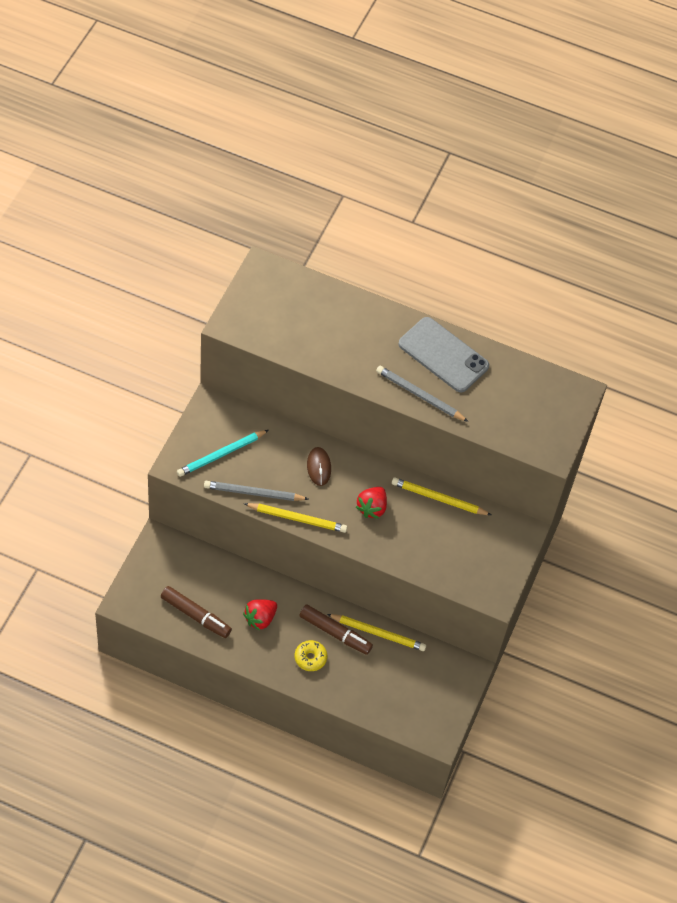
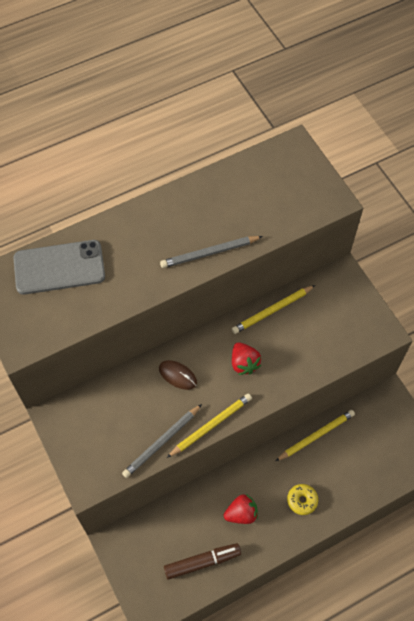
camera: 45 degrees left, 5 degrees up
(221, 454) = (106, 441): turquoise pencil -> none
(260, 619) = (241, 513): red strawberry -> red strawberry turned 105 degrees counterclockwise
(335, 633) = (294, 466): brown marker -> none
(443, 355) = (186, 210): grey phone -> grey phone (59, 267)

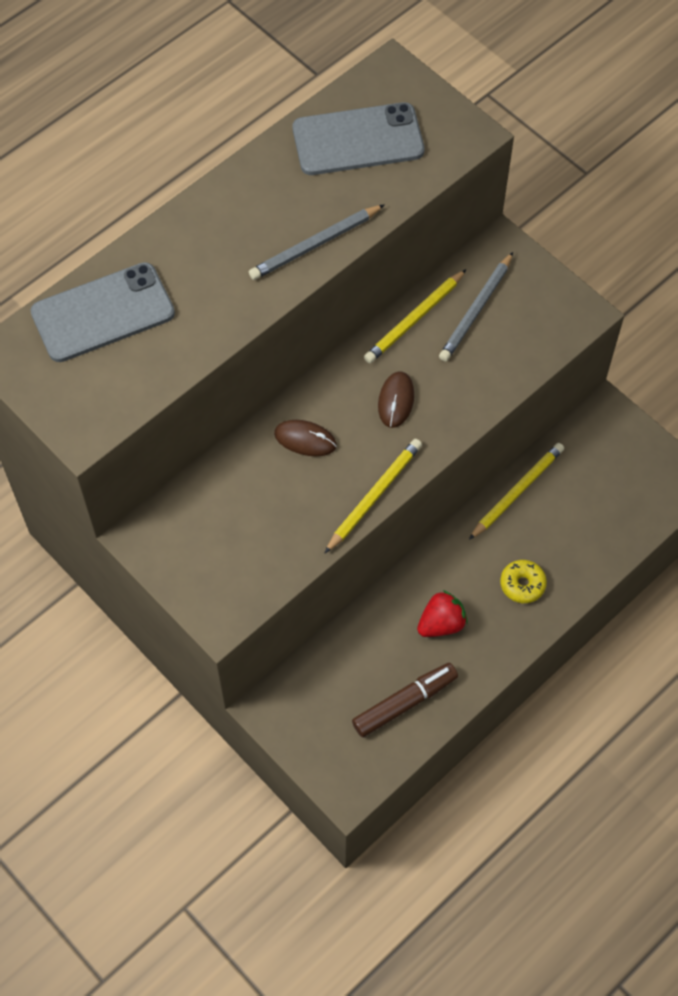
camera: 15 degrees left, 0 degrees up
(162, 442) = (310, 535): grey pencil -> grey pencil (476, 310)
(244, 363) = (396, 401): red strawberry -> brown mouse
(259, 188) = (358, 140): none -> grey phone

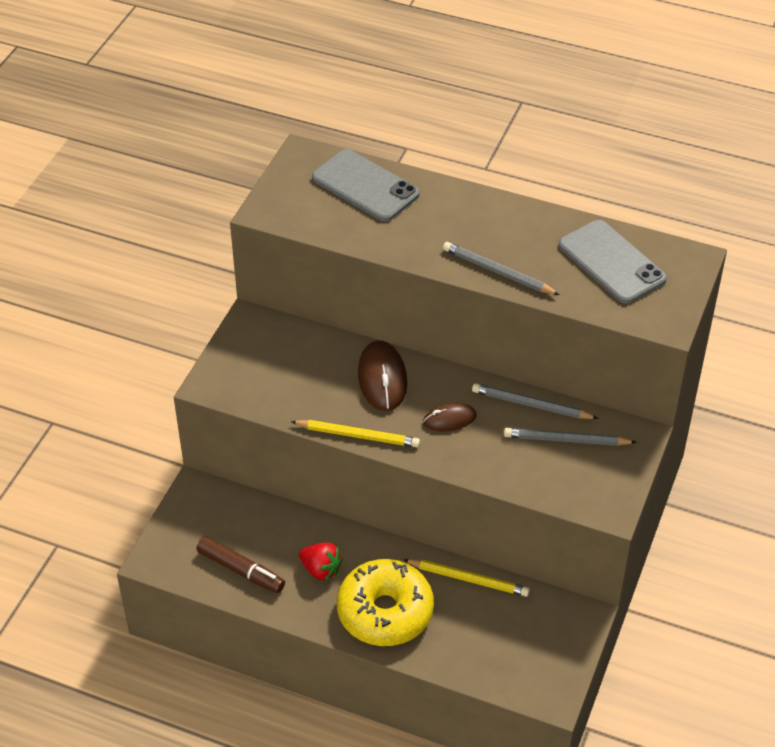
camera: 65 degrees right, 15 degrees down
(305, 439) = (382, 378): brown mouse -> brown mouse, size x1.65
(414, 319) = (531, 405): yellow pencil -> grey pencil
(522, 584) = (385, 612): yellow donut -> yellow donut, size x2.34

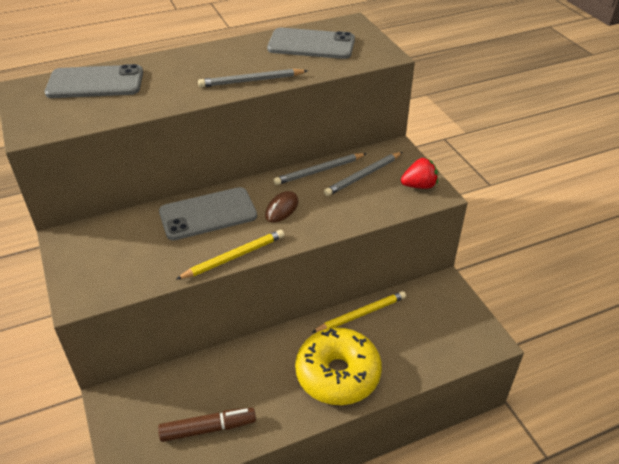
camera: 45 degrees left, 5 degrees down
(321, 570) = (265, 382): red strawberry -> red strawberry (419, 186)
(382, 378) = (208, 214): brown mouse -> grey phone

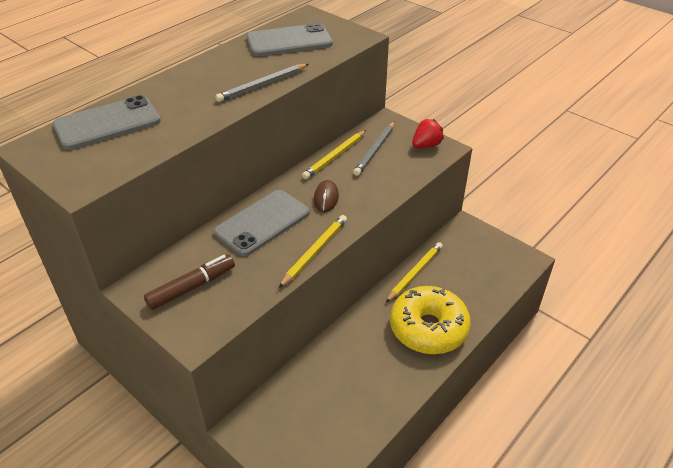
camera: 25 degrees left, 0 degrees up
(208, 429) = (350, 416): brown marker -> brown marker (192, 287)
(319, 171) = (335, 156): grey pencil -> yellow pencil

